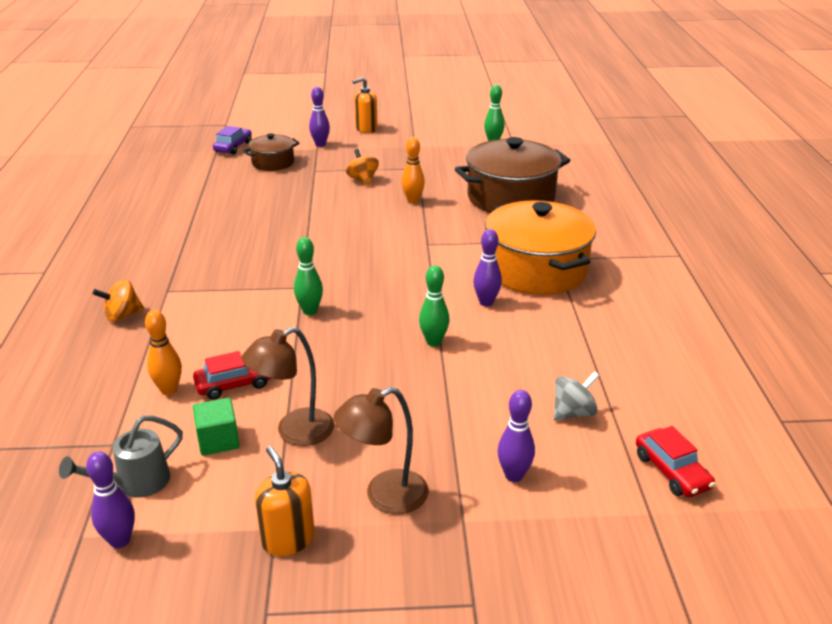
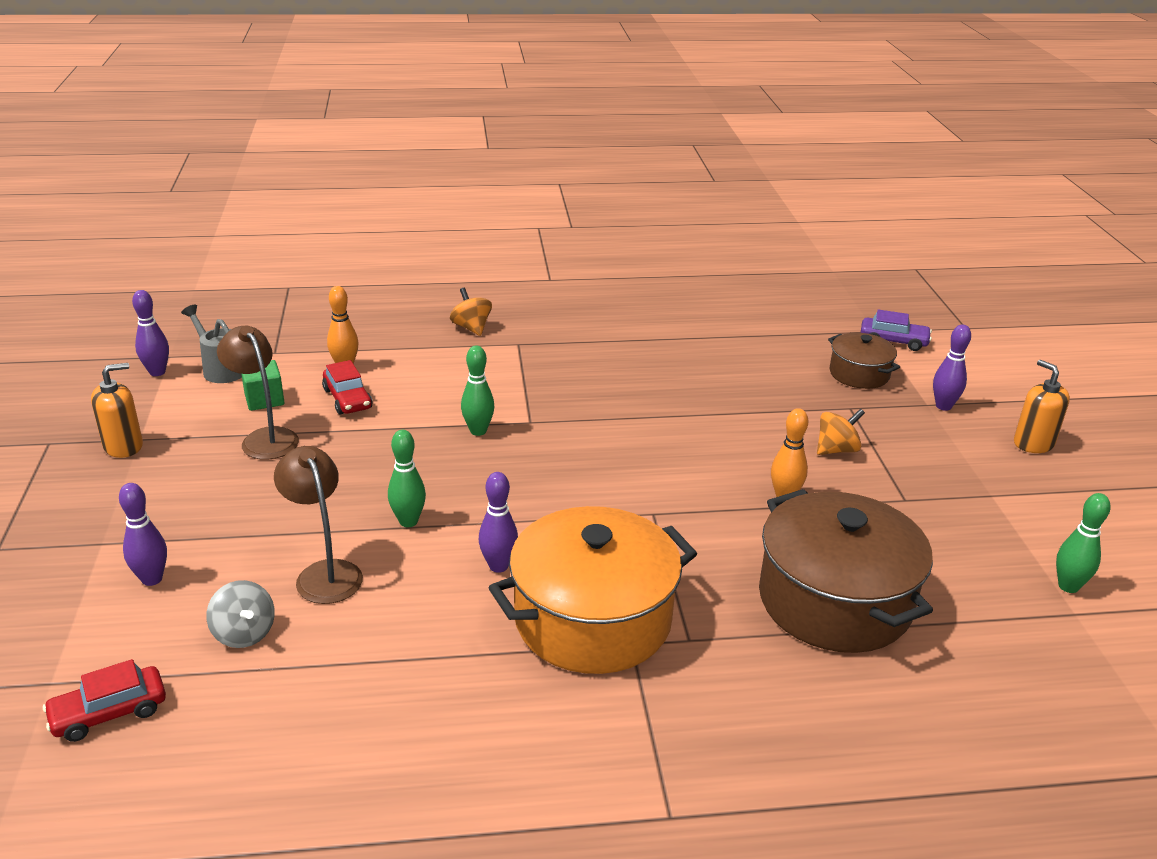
camera: 85 degrees right, 0 degrees up
(384, 496) = (155, 494): brown lamp -> brown lamp (324, 573)

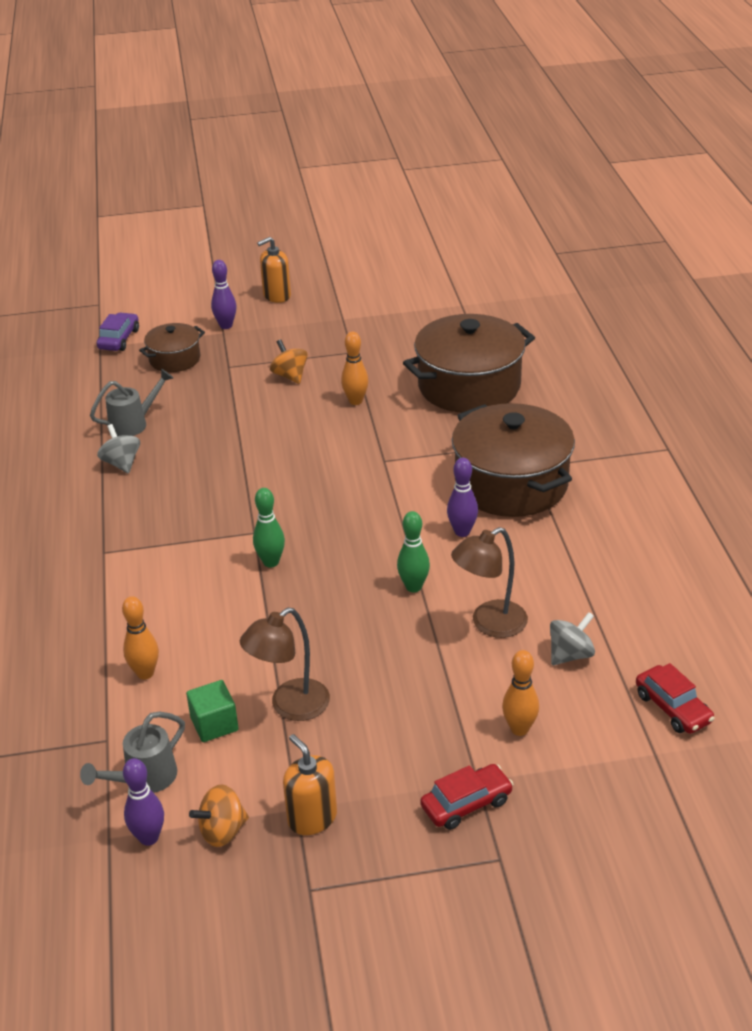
camera: 90 degrees left, 5 degrees up
(152, 579) = (519, 729): purple bowling pin -> orange bowling pin
(348, 399) = (213, 659): red car -> red car (466, 804)
(471, 328) = (64, 588): orange spinning top -> orange spinning top (222, 831)
(592, 619) = (511, 484): orange pot -> brown pot
(657, 348) = (121, 463): none -> grey spinning top
(727, 353) = (133, 424): none -> grey watering can
(1068, 586) = (436, 304): green bowling pin -> none

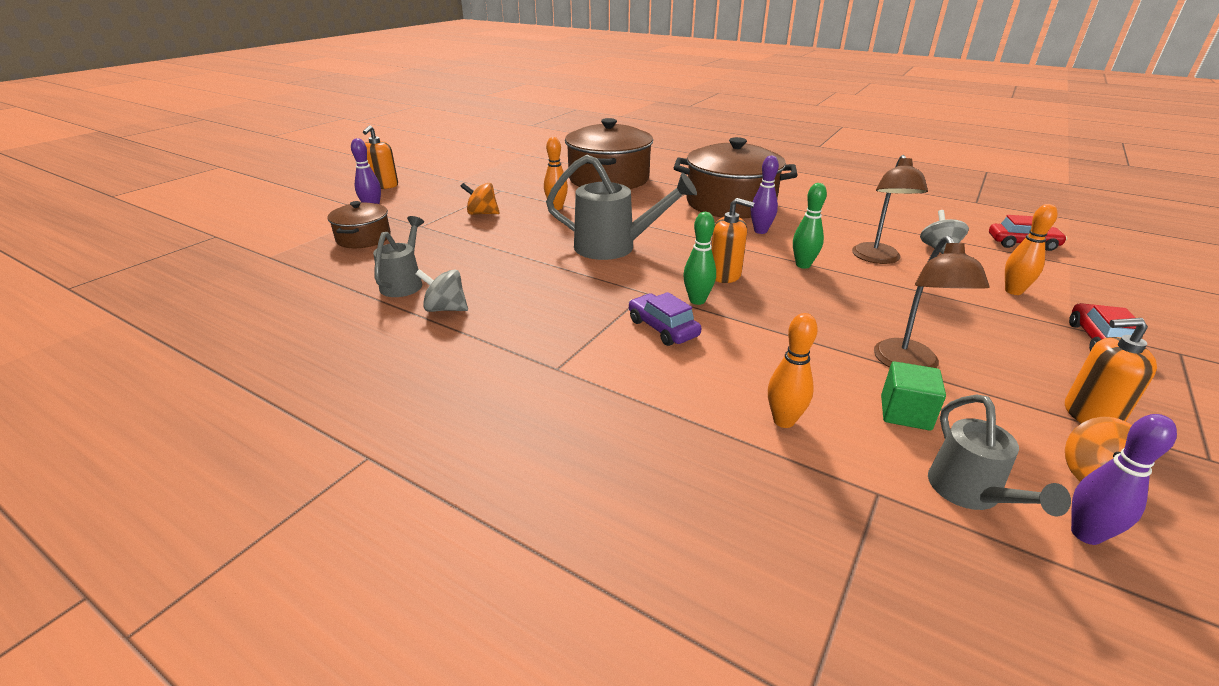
camera: 50 degrees left, 5 degrees down
(119, 339) = (281, 246): purple car -> purple car (662, 328)
(314, 474) = (613, 247): none -> grey watering can
(336, 554) = (725, 275): none -> orange soap dispenser

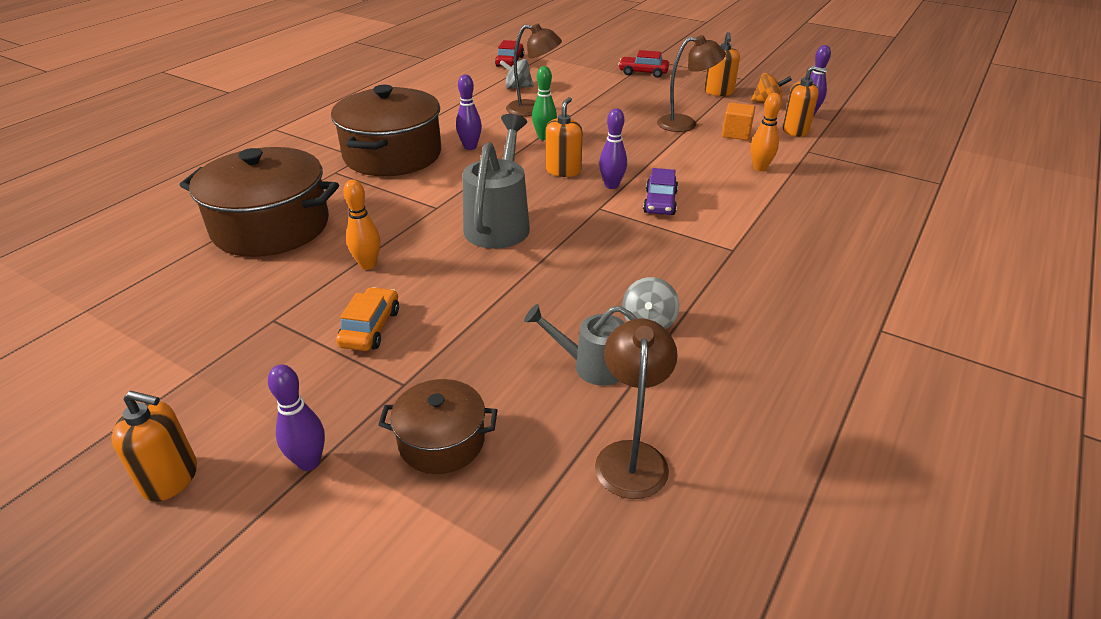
camera: 90 degrees left, 5 degrees up
(304, 294) = (631, 456): none -> brown lamp
(482, 213) = (370, 328): orange spinning top -> orange car
(662, 328) = (660, 202): purple car -> purple car turned 45 degrees counterclockwise
(697, 300) = (611, 185): green bowling pin -> purple bowling pin
(905, 413) = (736, 133): green cube -> orange cube
(969, 493) = (795, 130): grey watering can -> orange soap dispenser
(1013, 291) = (584, 79): orange bowling pin -> none

